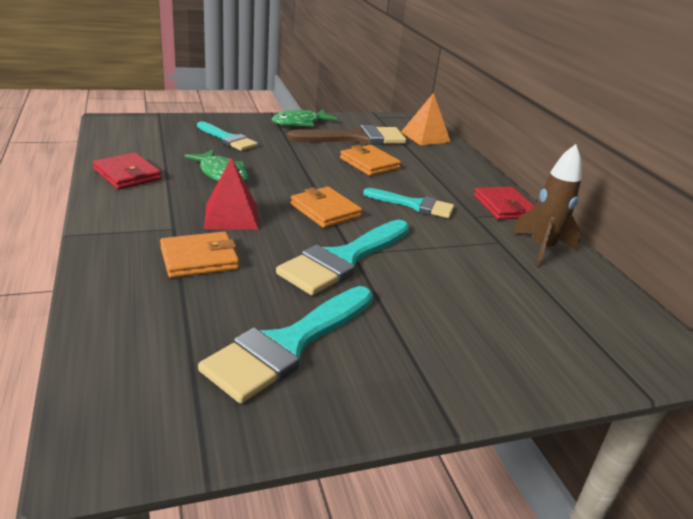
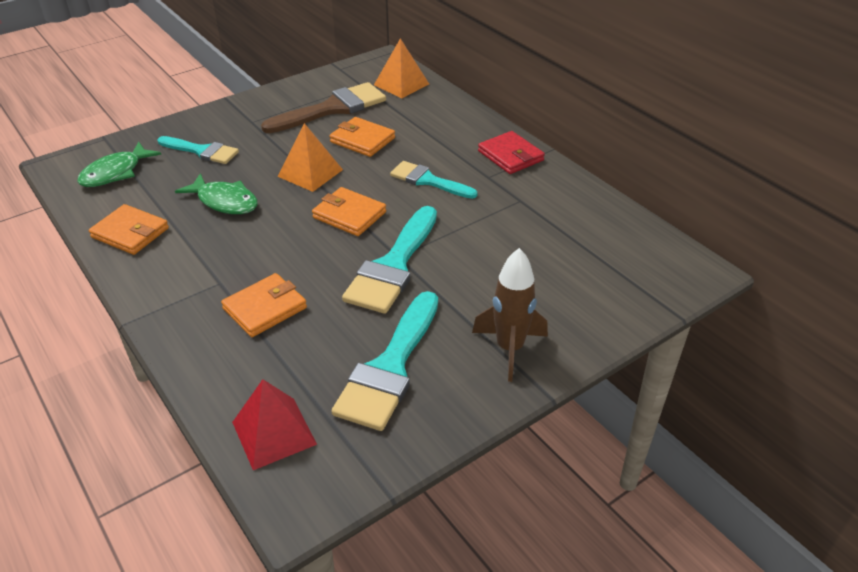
camera: 15 degrees left, 10 degrees up
(127, 174) = (130, 233): red wallet -> orange wallet
(231, 216) = (265, 251): red pyramid -> red pyramid (274, 433)
(300, 123) = (264, 104): green fish -> green fish (115, 173)
(309, 173) = (310, 173): none -> orange pyramid
(414, 205) = (428, 181): turquoise brush -> turquoise brush turned 150 degrees counterclockwise
(542, 249) = (559, 196): brown rocket -> brown rocket (509, 348)

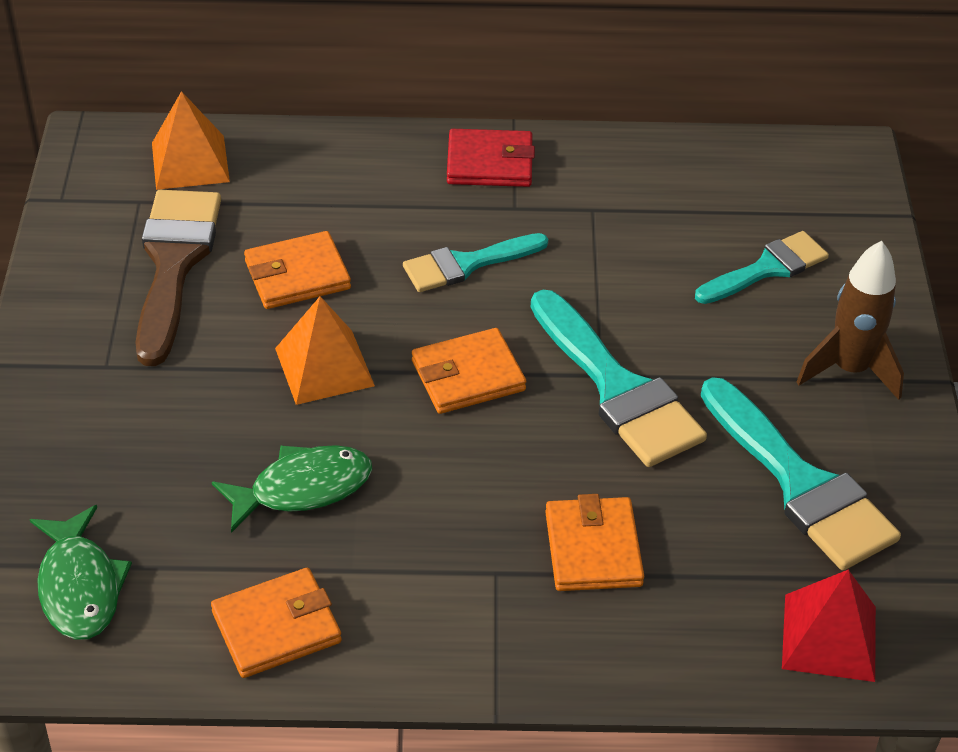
camera: 55 degrees left, 5 degrees up
(202, 151) = (130, 458): turquoise brush -> turquoise brush (767, 269)

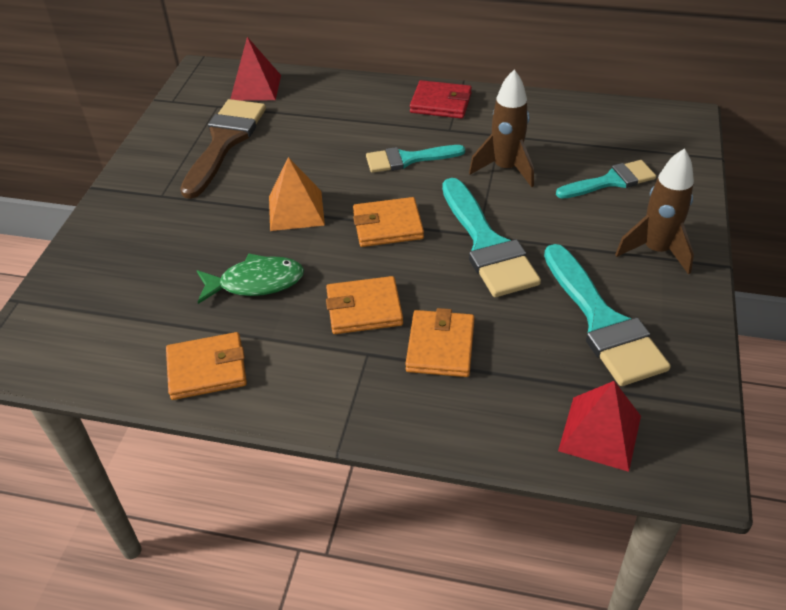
camera: 15 degrees right, 0 degrees up
(80, 586) = (91, 325): green fish -> none
(190, 162) = (256, 87): orange pyramid -> red pyramid
(297, 275) = (298, 155): orange wallet -> orange wallet (364, 309)
(614, 265) = (505, 169): none -> brown rocket

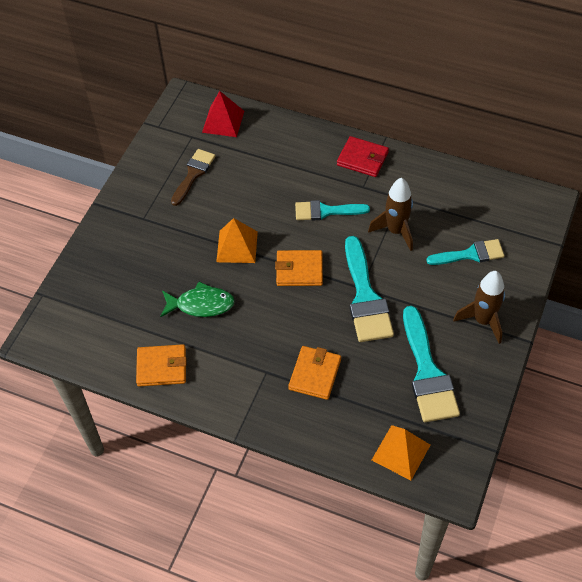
camera: 10 degrees right, 10 degrees up
(224, 142) = (193, 174): brown brush -> brown brush, size x0.63
(364, 309) = (270, 337): orange wallet -> none
(600, 433) = (401, 452): red pyramid -> orange pyramid

